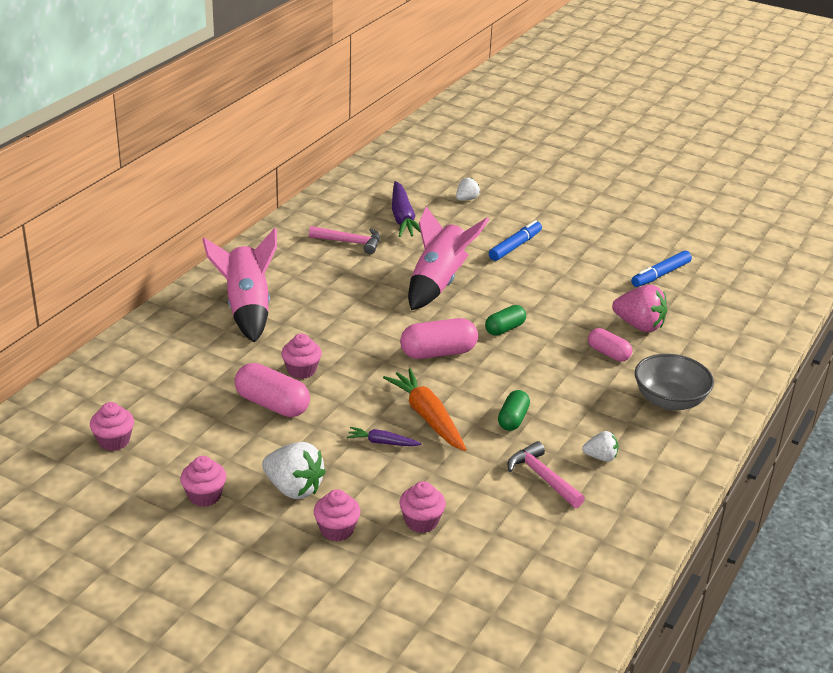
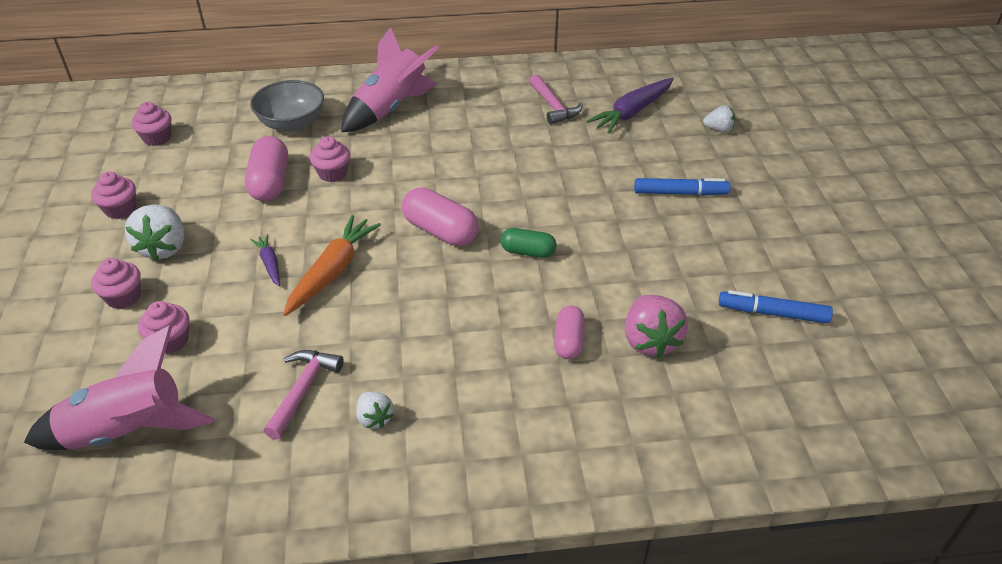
camera: 55 degrees right, 10 degrees up
(438, 283) = (554, 179): pink rocket -> pink rocket (127, 431)
(513, 419) = (381, 326): green capsule -> none
(669, 400) = (533, 428): grey bowl -> grey bowl (292, 123)

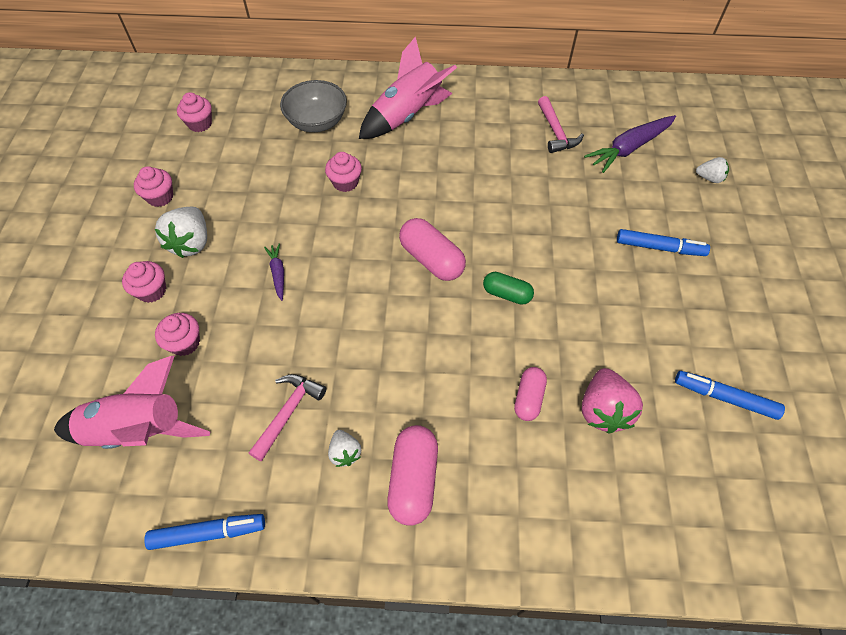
camera: 10 degrees right, 15 degrees up
(227, 517) = (208, 533): none -> blue marker
(270, 182) = (290, 185): pink capsule -> pink capsule (413, 480)
(333, 271) = (331, 290): orange carrot -> none

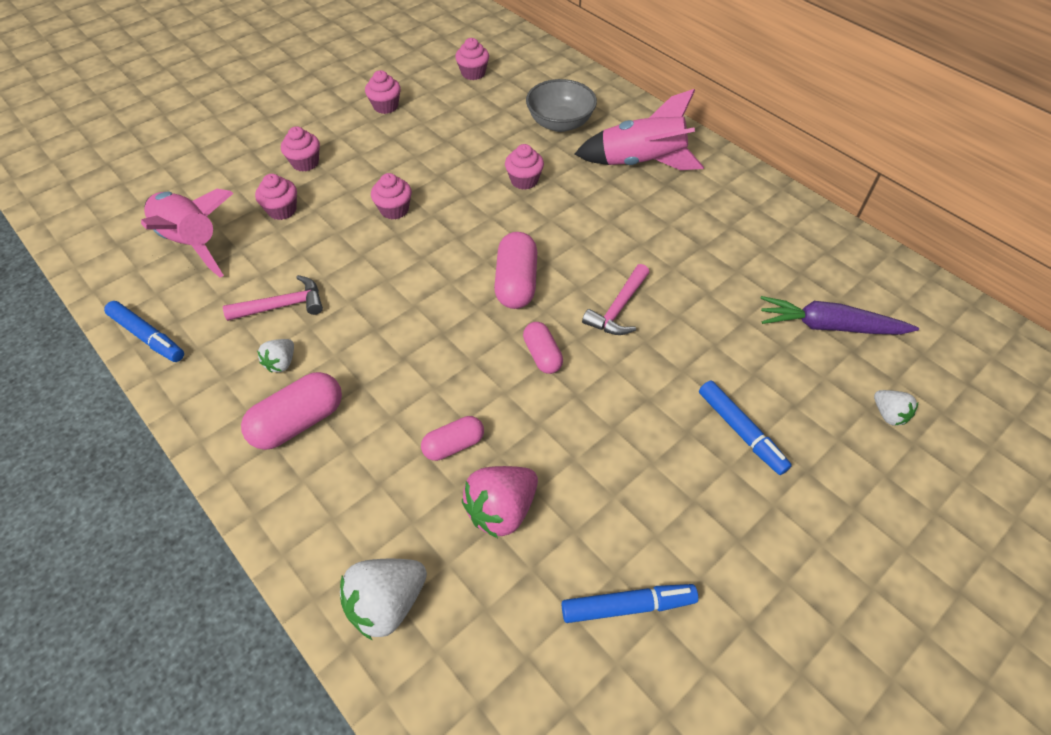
camera: 45 degrees right, 5 degrees down
(191, 243) = (366, 149): white strawberry -> white strawberry (387, 603)
(278, 273) = (394, 210): purple carrot -> pink cupcake
(506, 294) = (542, 355): green capsule -> pink capsule
(556, 132) = (767, 262): pink hammer -> pink hammer (618, 309)
(724, 397) = (628, 606): blue marker -> blue marker turned 105 degrees clockwise

